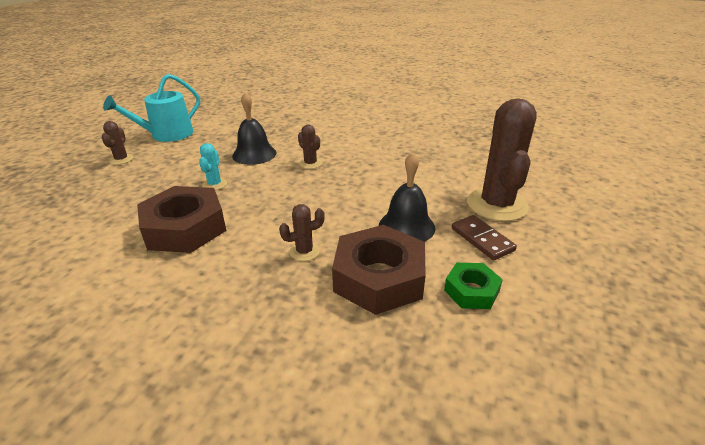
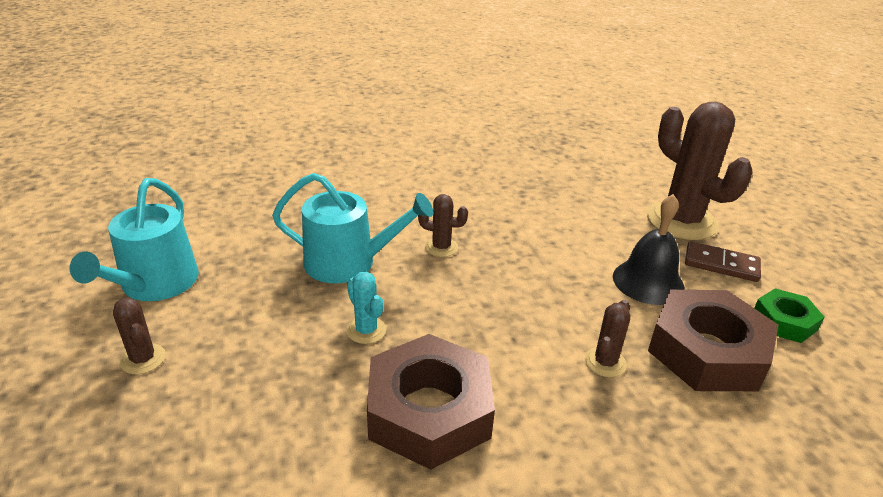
camera: 40 degrees left, 0 degrees up
(254, 154) = (349, 263): black bell -> turquoise watering can

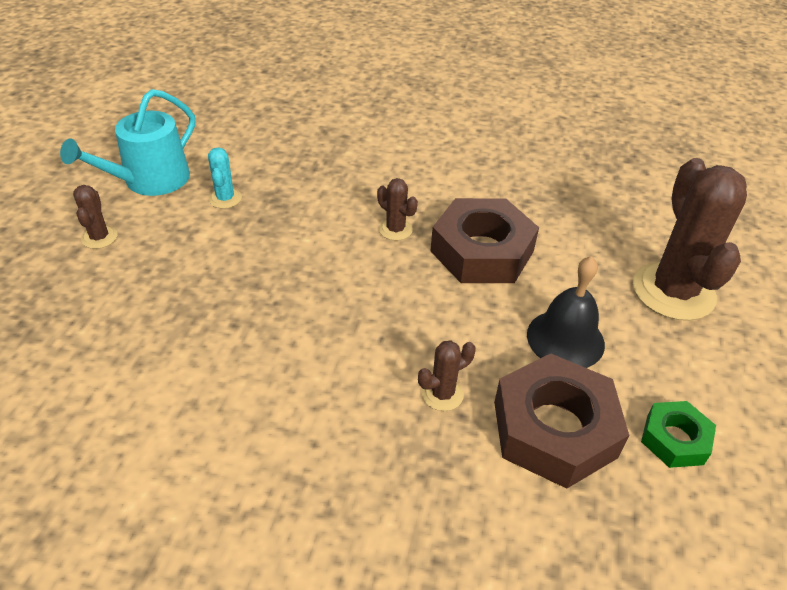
camera: 30 degrees right, 10 degrees up
(349, 263) = (304, 215): turquoise watering can -> none
(366, 330) = (268, 279): turquoise cactus -> turquoise cactus (225, 198)
(429, 411) = (257, 366): brown nut -> brown nut (482, 251)
(721, 264) = (668, 354): brown domino -> none

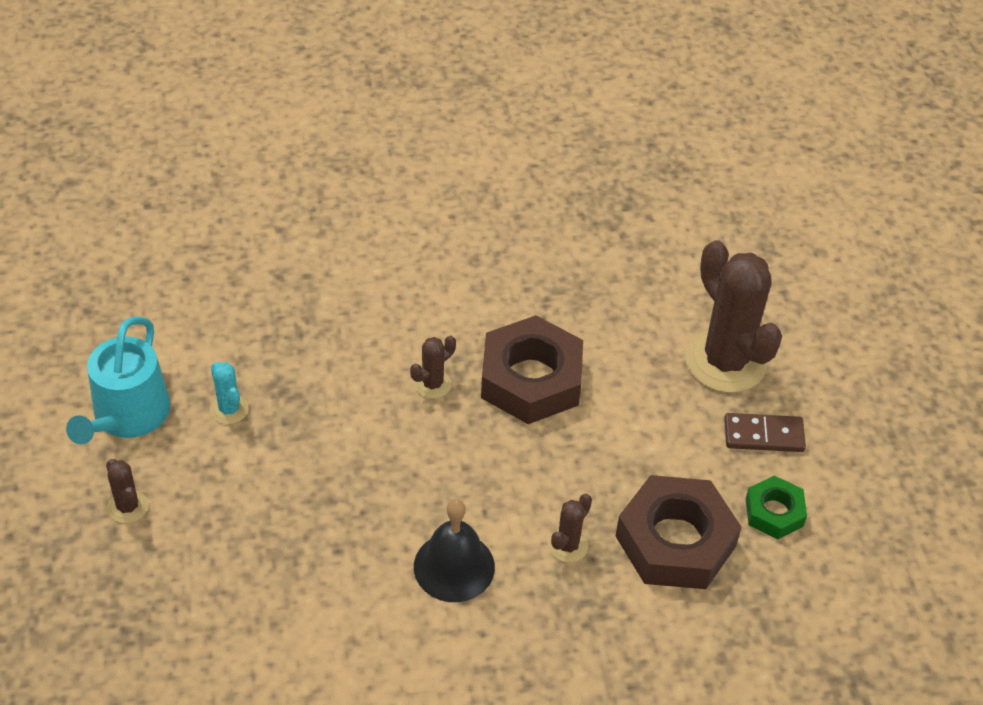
camera: 25 degrees left, 5 degrees up
(395, 229) = (432, 384): brown cactus -> brown cactus turned 60 degrees counterclockwise
(565, 339) = (649, 449): black bell -> black bell (454, 566)
(689, 364) = (763, 435): none -> brown domino

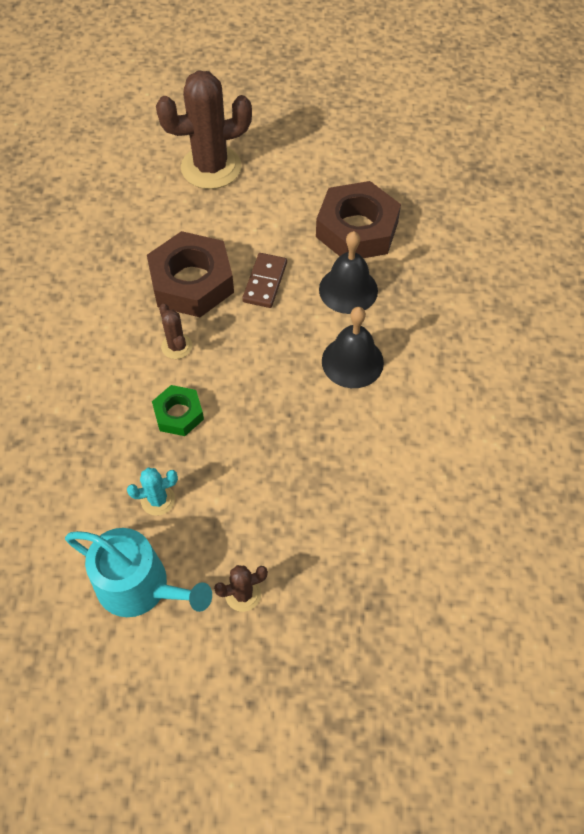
camera: 75 degrees left, 10 degrees up
(568, 546) = (348, 290): brown cactus -> black bell
(763, 435) = (280, 163): brown domino -> brown domino (265, 282)
(774, 512) = (345, 173): green nut -> green nut (178, 414)

